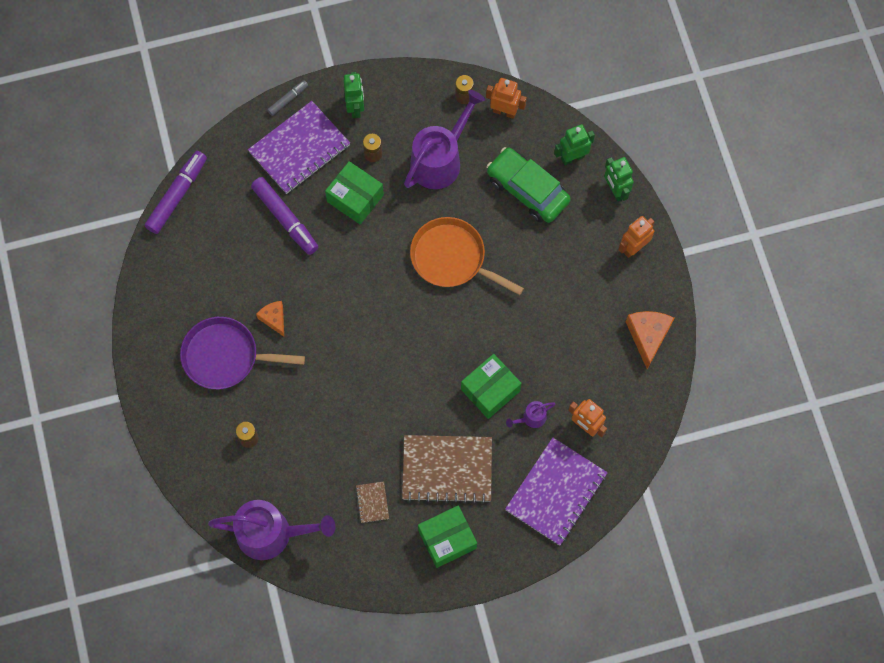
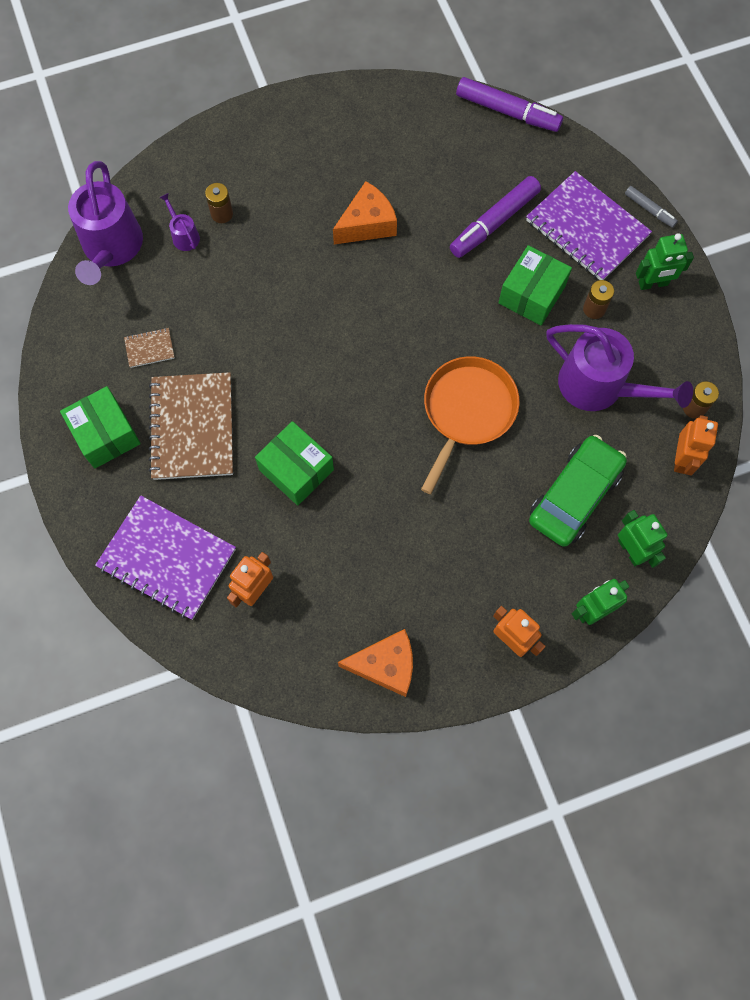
camera: 85 degrees right, 0 degrees up
(225, 356) = (317, 180): purple pan -> none
(274, 319) = (367, 224): orange cheese -> orange cheese, size x1.60
(531, 418) = (263, 522): purple watering can -> purple watering can (184, 236)

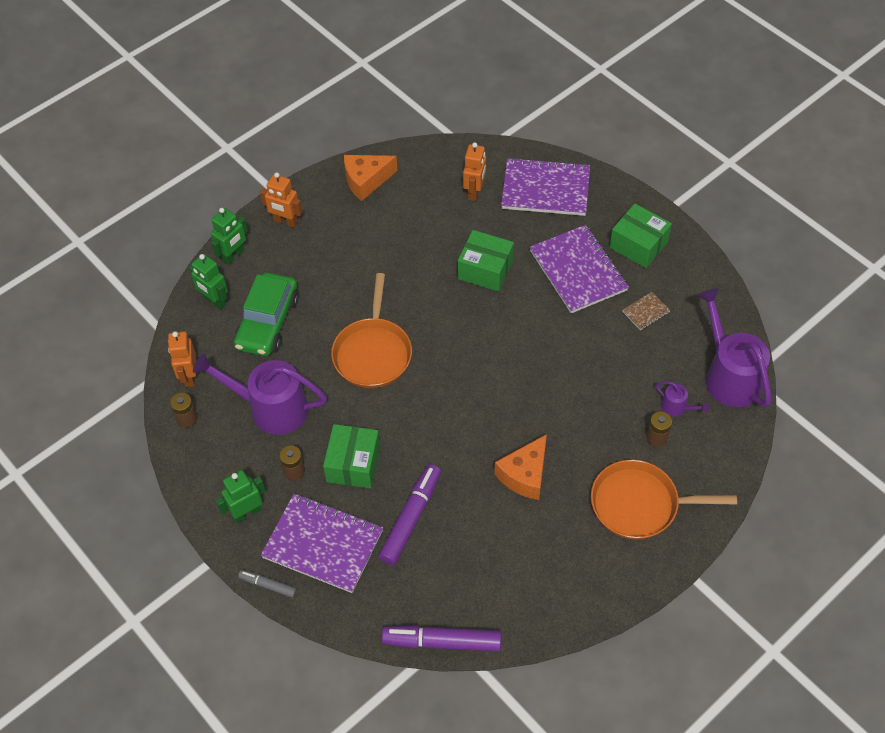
camera: 160 degrees right, 15 degrees down
(192, 427) = (578, 271): brown notebook -> purple notebook
(275, 161) = (639, 504): none -> orange pan

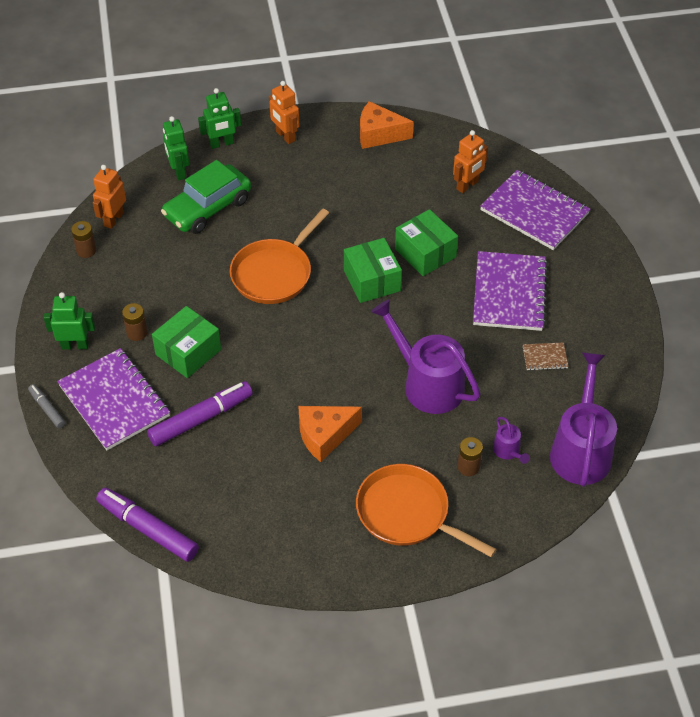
camera: 30 degrees right, 5 degrees down
(271, 408) = (157, 275): purple watering can -> purple watering can (427, 384)
(638, 245) = (584, 298): green box -> green box (372, 280)

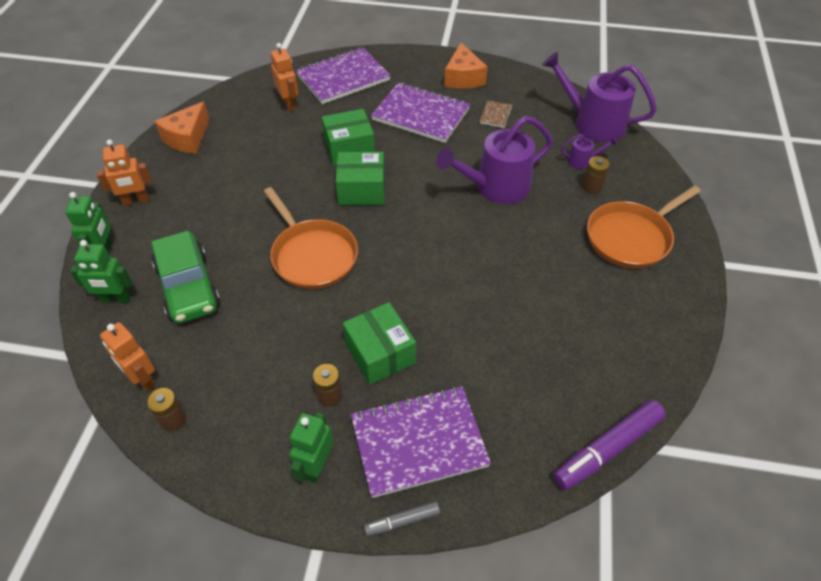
camera: 70 degrees left, 0 degrees up
(201, 419) = (475, 364): purple marker -> none
(325, 436) = (529, 270): orange cheese -> orange cheese (463, 78)

